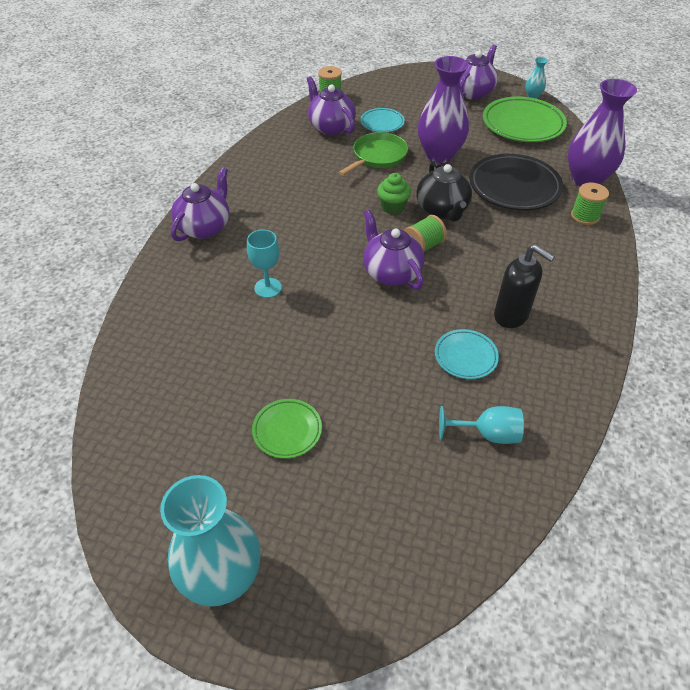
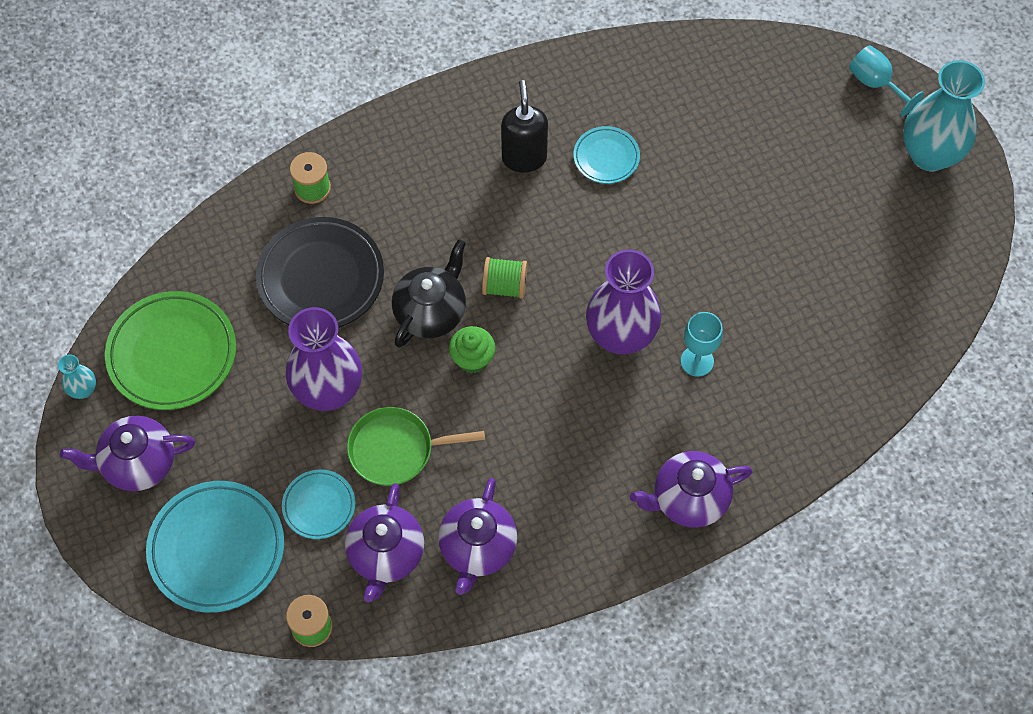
camera: 135 degrees left, 15 degrees up
(287, 430) = (804, 213): green plate -> none
(391, 273) = (569, 282): purple teapot -> purple teapot (477, 548)
(401, 91) = (217, 549): none -> turquoise plate
(487, 434) = (664, 95): turquoise goblet -> turquoise goblet (876, 84)
(586, 179) = (239, 224): purple vase -> purple vase (621, 336)

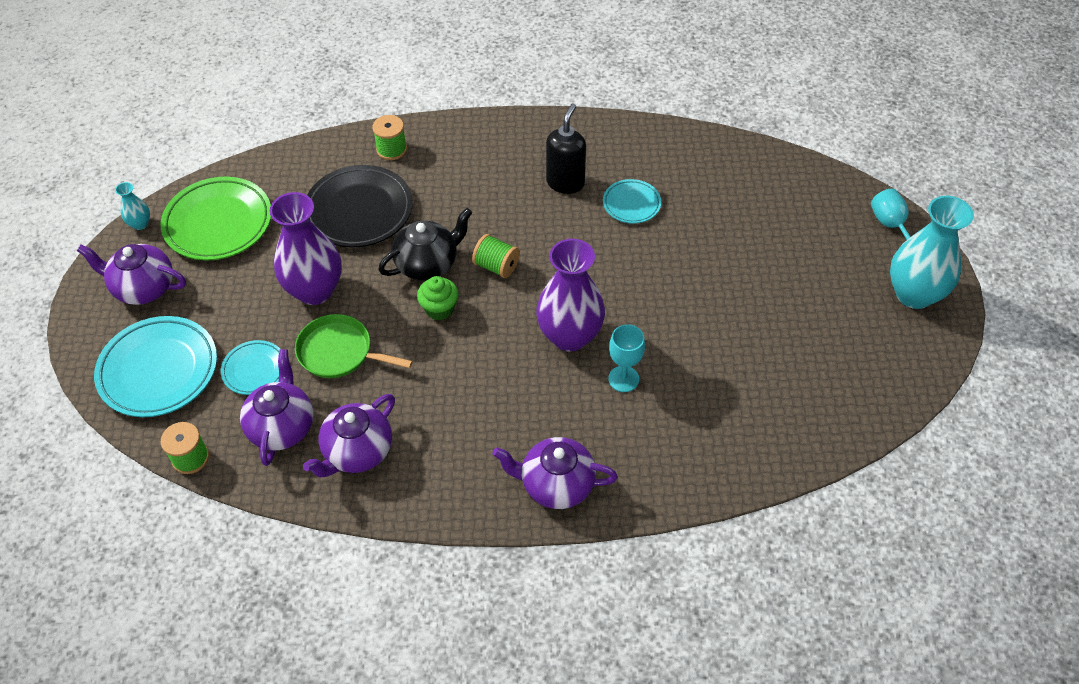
camera: 25 degrees right, 10 degrees down
(386, 554) = (282, 427): purple teapot -> purple teapot turned 150 degrees clockwise

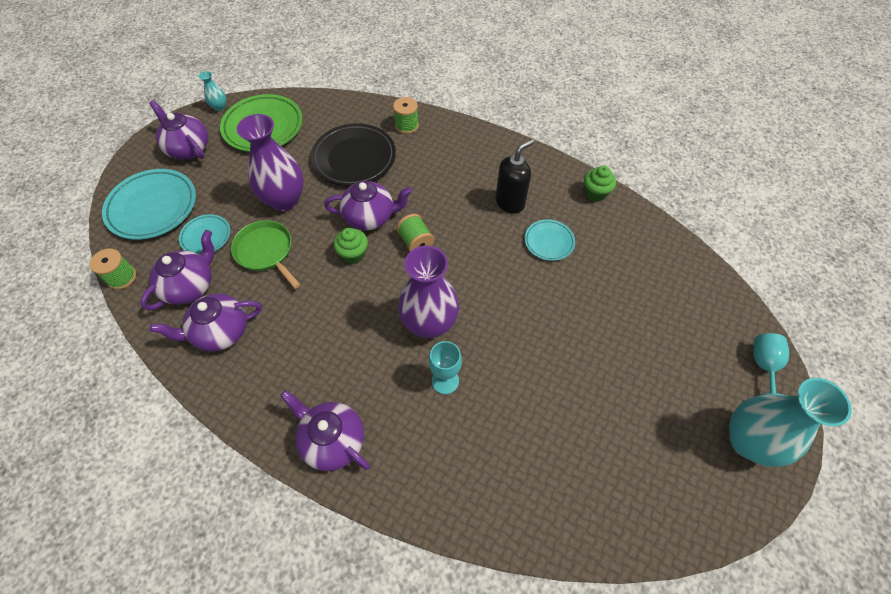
camera: 30 degrees right, 5 degrees up
(428, 264) = (370, 217): black teapot -> purple teapot
(644, 135) = (595, 193): none -> green cupcake

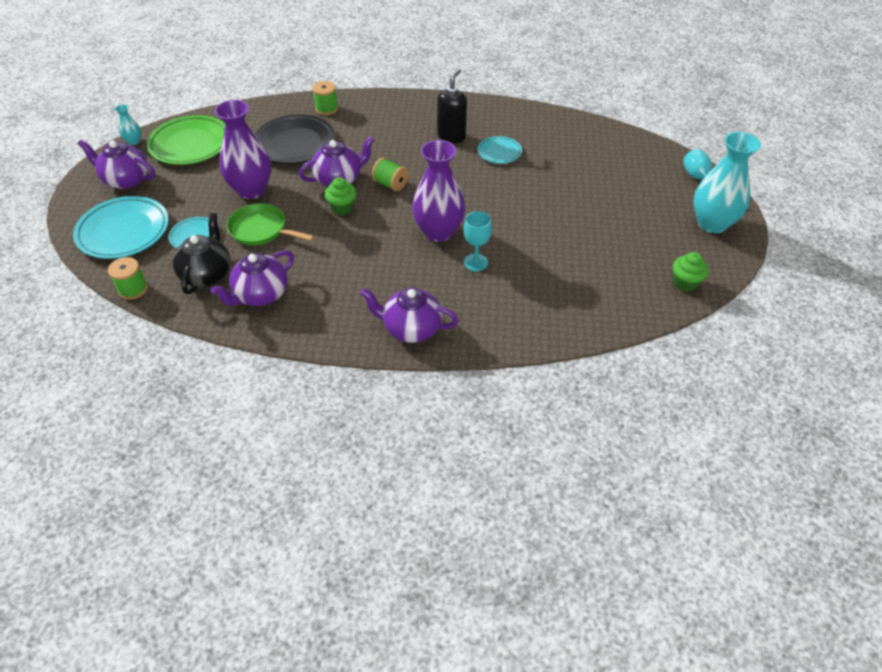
camera: 25 degrees left, 10 degrees down
(190, 286) = (207, 274): purple teapot -> black teapot
(595, 193) = (515, 112): green cupcake -> green cupcake (685, 283)

